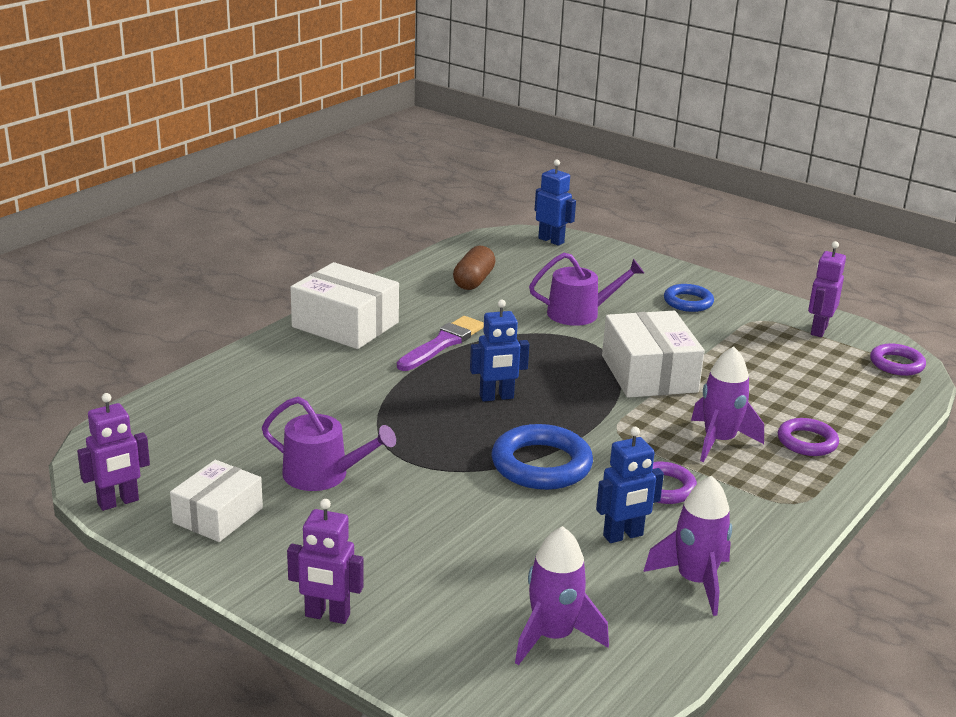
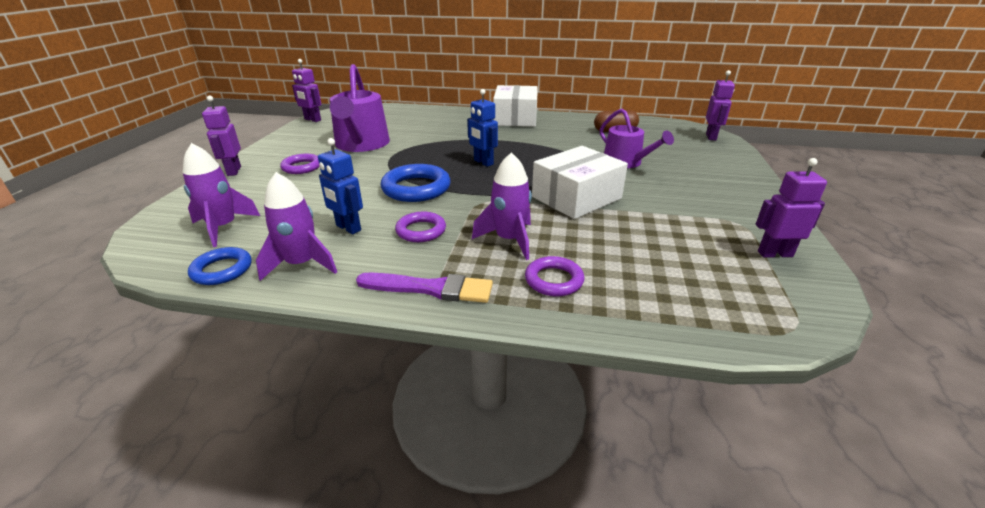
camera: 65 degrees right, 5 degrees up
(218, 515) = (312, 135): white box -> none
(323, 475) = (361, 144): purple watering can -> purple watering can, size x1.56
(442, 343) = (527, 139): purple brush -> purple brush (431, 288)
(551, 240) = (711, 137): blue robot -> purple robot
(688, 302) = (712, 191): blue ring -> blue ring (222, 270)
(896, 364) = (787, 311): purple ring -> purple ring (302, 167)

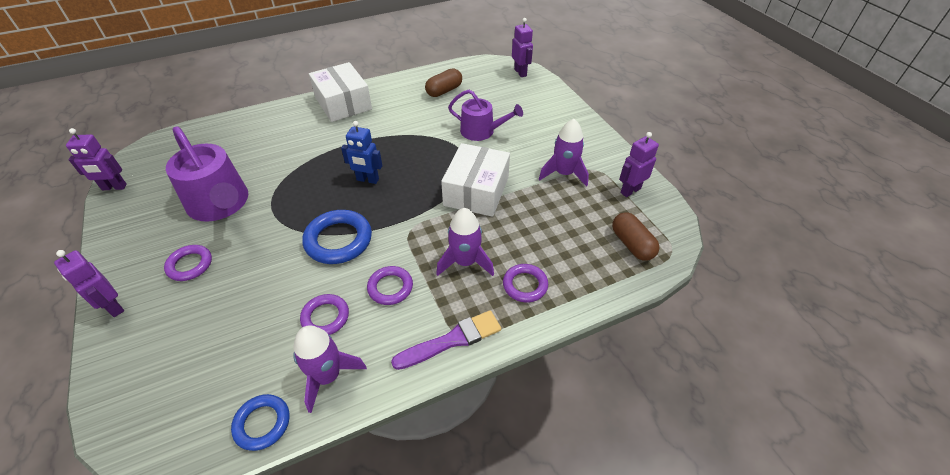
camera: 35 degrees left, 15 degrees up
(223, 227) = (201, 381): purple rocket -> purple rocket (564, 173)
(348, 228) = (325, 317): blue robot -> purple ring
(732, 299) = (632, 244): none -> brown capsule

